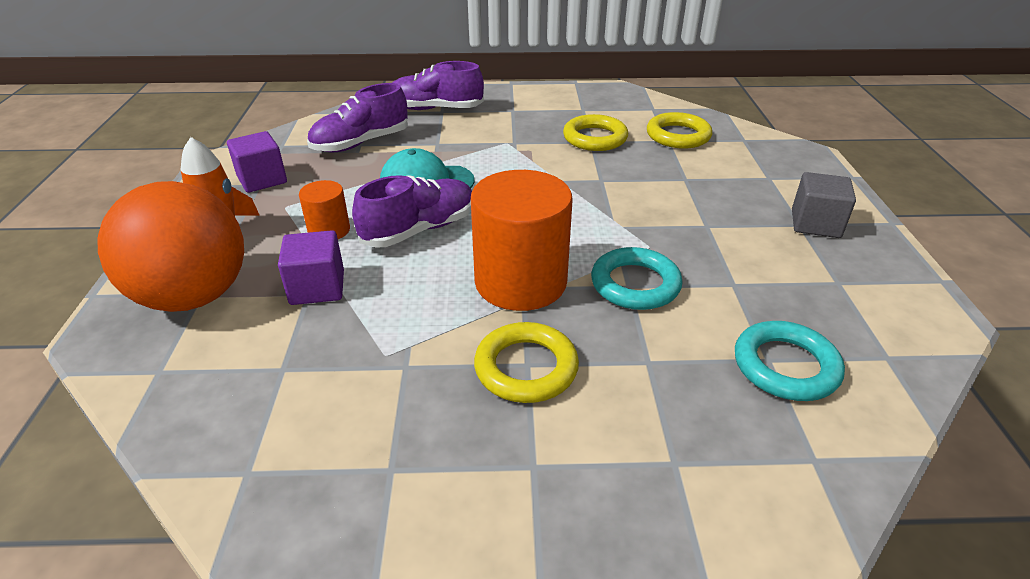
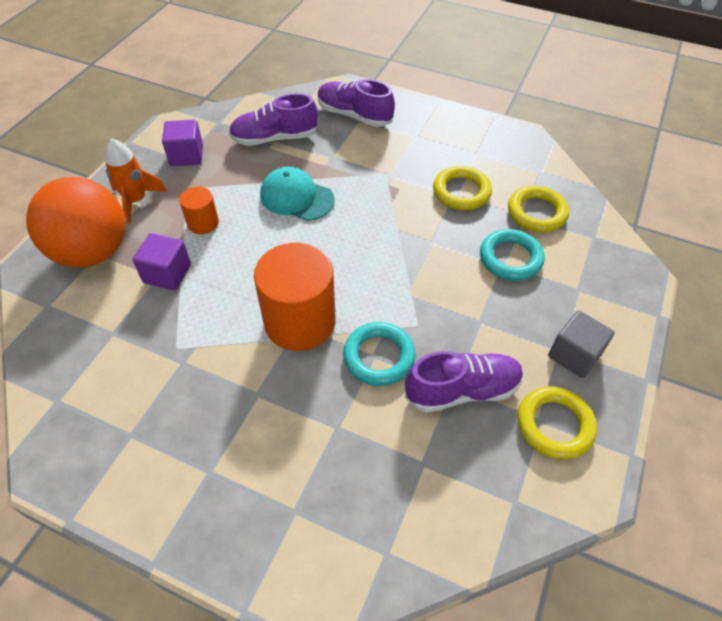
camera: 25 degrees right, 15 degrees up
(420, 230) = (263, 245): purple shoe -> purple shoe (462, 390)
(526, 368) = (254, 396): yellow ring -> yellow ring (554, 425)
(785, 366) = (430, 474): turquoise ring -> turquoise ring (510, 258)

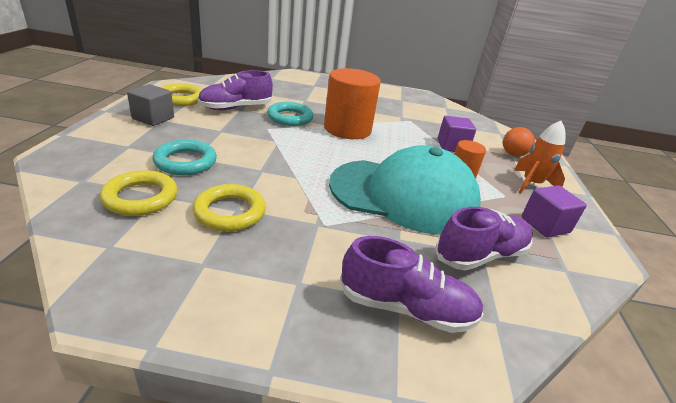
camera: 160 degrees right, 20 degrees down
(93, 252) = (513, 154): orange ball -> orange ball, size x0.46
(296, 197) = (403, 195): turquoise cap -> turquoise cap, size x1.91

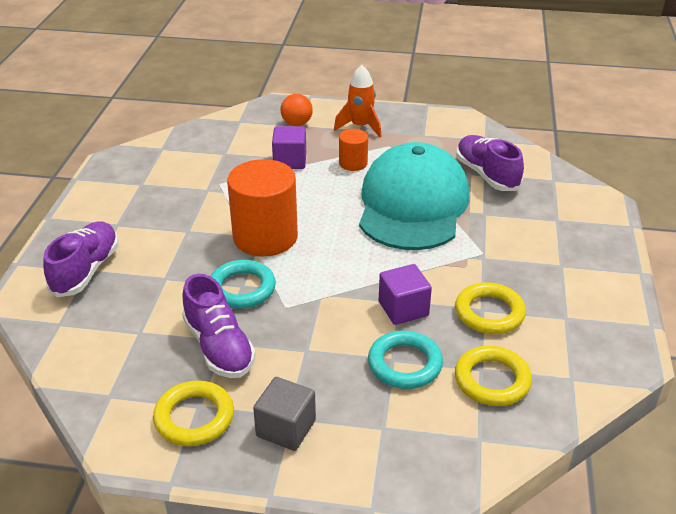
camera: 85 degrees left, 5 degrees up
(406, 308) = (561, 216): purple shoe -> purple shoe (86, 270)
(545, 225) = (429, 135): purple cube -> purple cube (403, 309)

